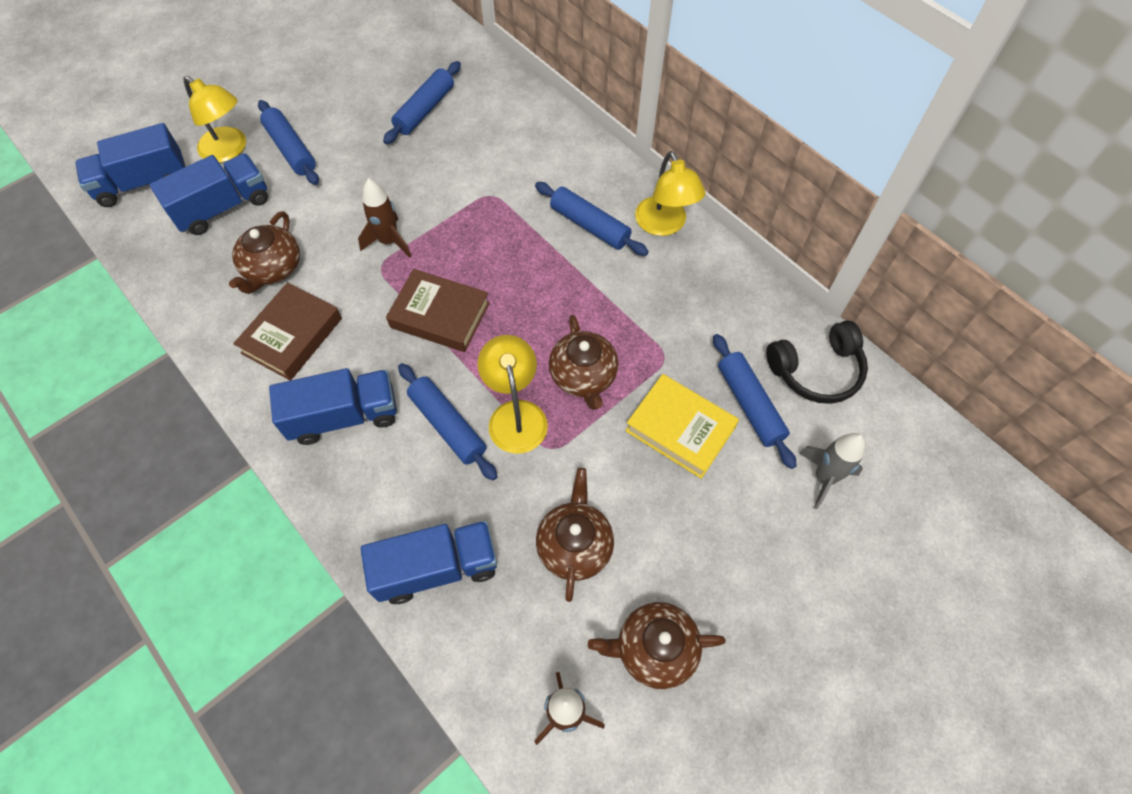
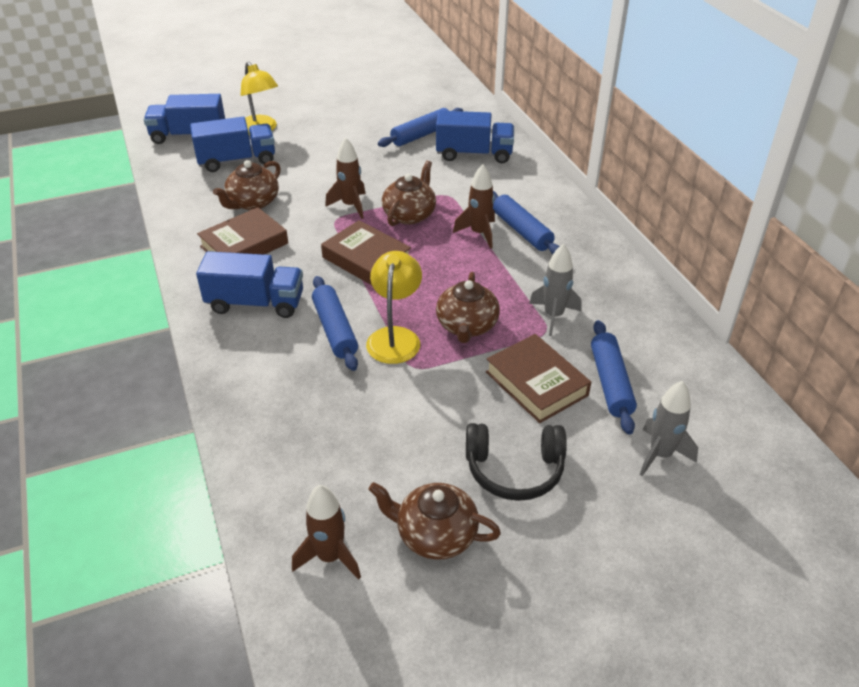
camera: 20 degrees right, 20 degrees down
(291, 149) = (306, 138): blue rolling pin -> none
(437, 568) = (275, 421): blue truck -> blue truck (474, 154)
(546, 242) = (479, 233): none -> brown rocket
(574, 545) = (400, 438): brown teapot -> brown teapot (409, 215)
(664, 225) = (588, 244): yellow lamp -> none
(664, 335) = (553, 316): none -> grey rocket
(680, 429) = (536, 383): yellow book -> brown book
(816, 370) = (687, 375): black headphones -> black headphones (514, 470)

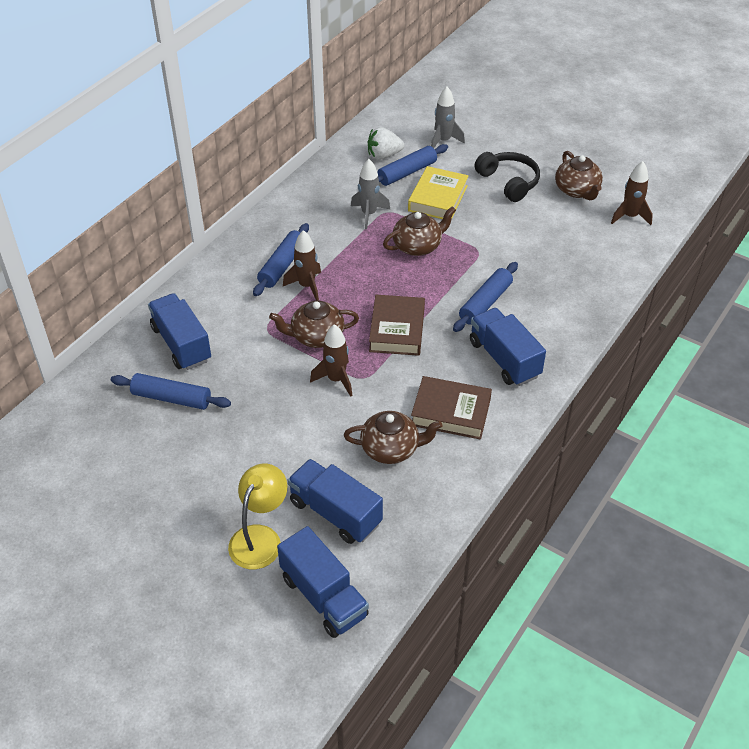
camera: 125 degrees left, 5 degrees up
(395, 337) = (461, 272): yellow lamp -> none
(536, 383) = (438, 198): brown book -> yellow book
(663, 380) = (384, 155): none -> white strawberry

